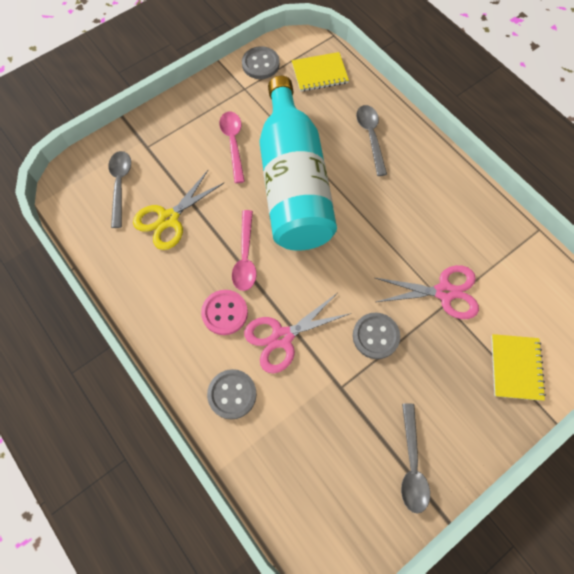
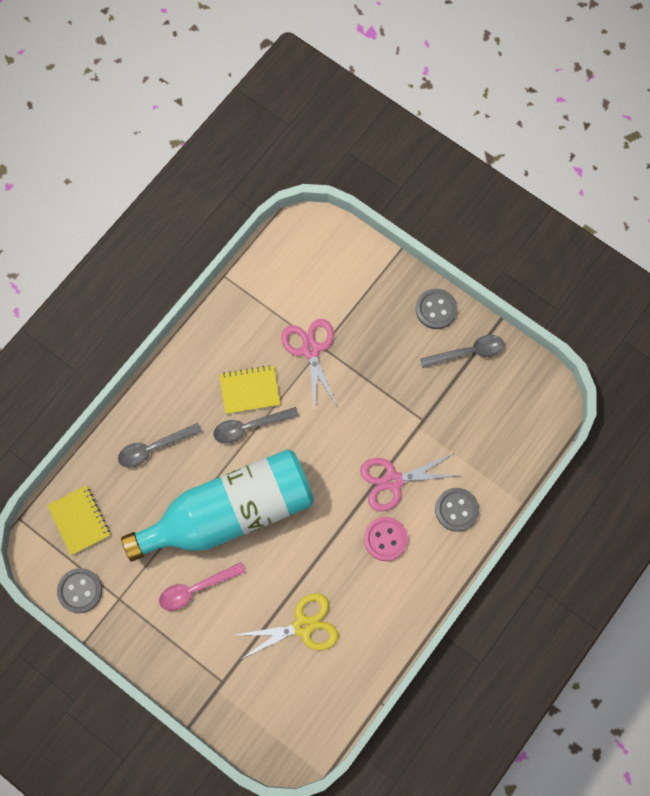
camera: 105 degrees left, 5 degrees up
(120, 185) = (277, 693): grey spoon -> grey spoon (249, 427)
(168, 219) = (303, 626): yellow scissors -> yellow scissors turned 45 degrees counterclockwise
(245, 257) = (324, 537): pink spoon -> none
(282, 337) = (393, 481): pink scissors -> pink scissors turned 120 degrees clockwise
(375, 336) = (369, 401): grey button -> grey button (436, 309)
(515, 367) = (364, 283): yellow notebook -> yellow notebook (250, 390)

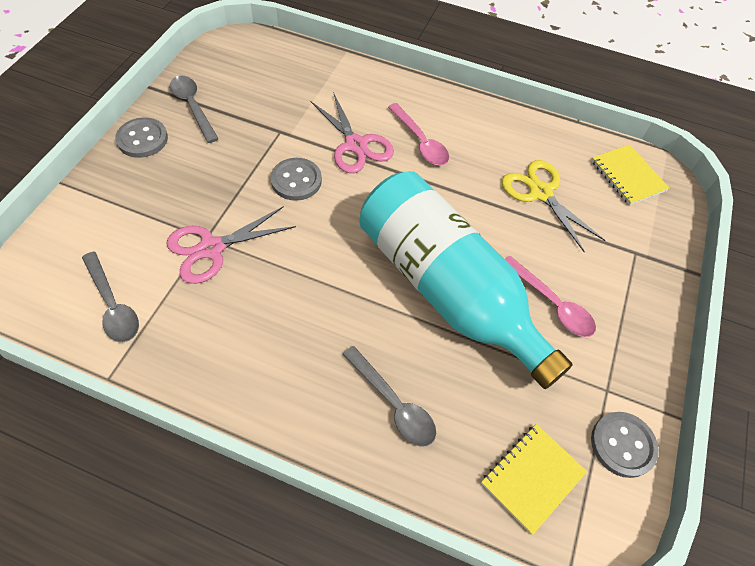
camera: 110 degrees left, 15 degrees down
(249, 427) = (331, 293): grey spoon -> grey spoon (113, 305)
(250, 390) = (281, 304): yellow notebook -> yellow notebook (628, 176)
(385, 539) = (420, 142): pink button -> pink spoon
(456, 510) = (369, 93): grey button -> grey button (296, 180)

